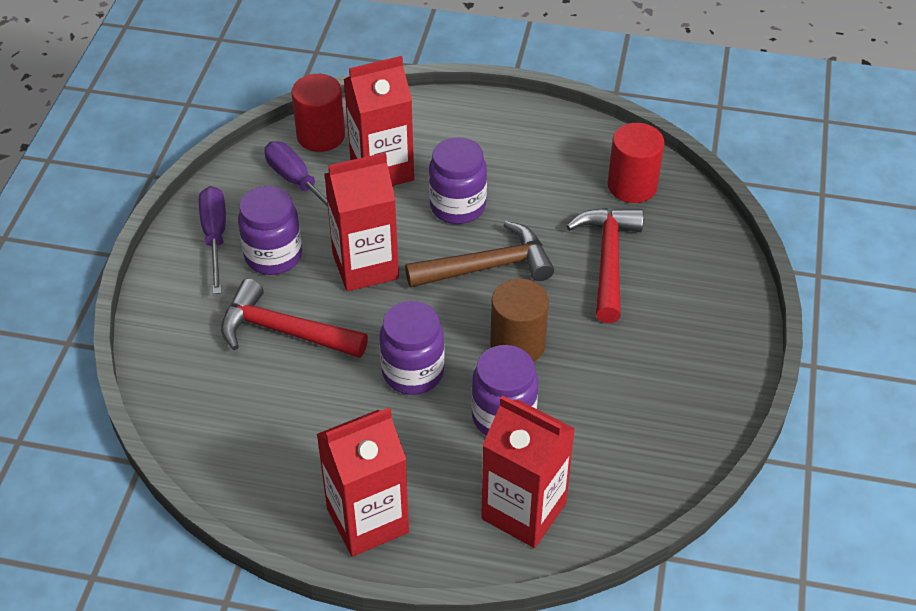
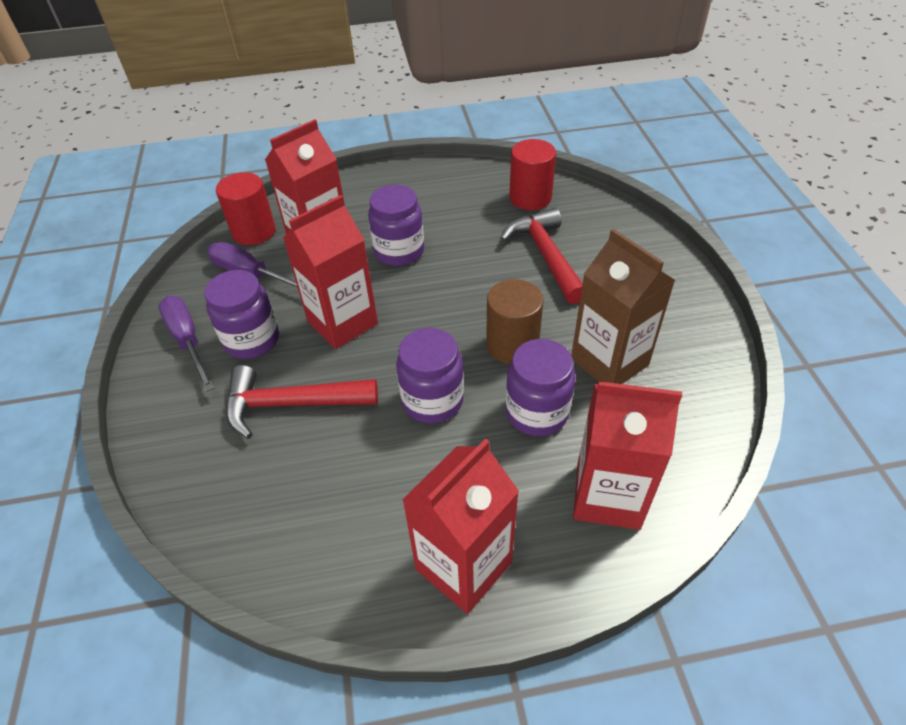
camera: 20 degrees left, 0 degrees up
(487, 267) = (450, 290): brown hammer -> none
(603, 393) = (609, 362): none -> brown carton

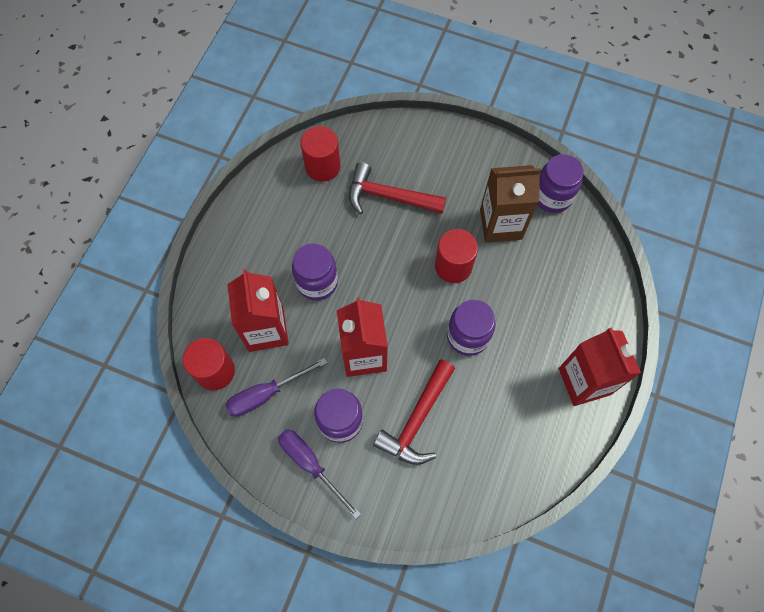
camera: 60 degrees left, 20 degrees up
(188, 341) = (311, 464): purple screwdriver -> purple screwdriver turned 45 degrees clockwise
(512, 345) = (453, 266): brown cylinder -> red cylinder
(537, 412) = (512, 286): purple jar -> purple jar (552, 196)
(607, 496) = (585, 287): red carton -> none

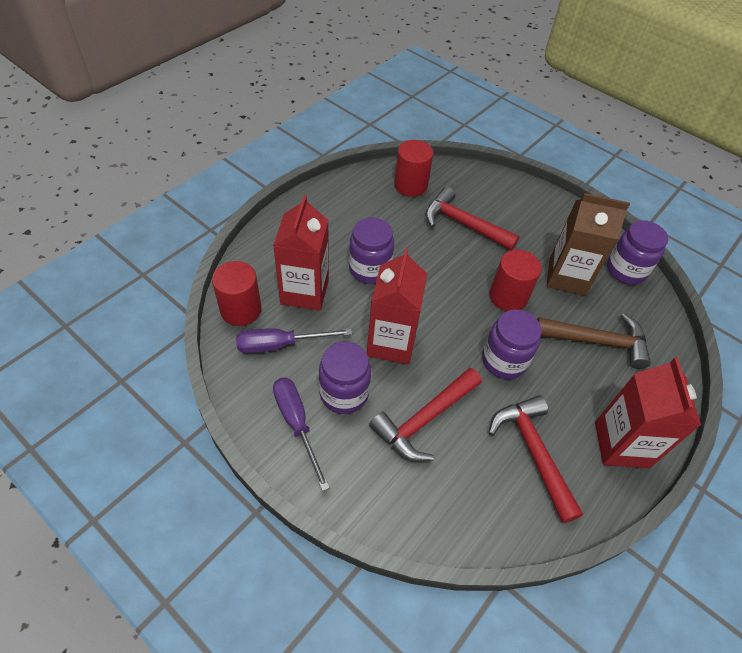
camera: 15 degrees right, 15 degrees down
(515, 415) = (533, 452): none -> red hammer
(543, 286) = (597, 341): none -> brown hammer

